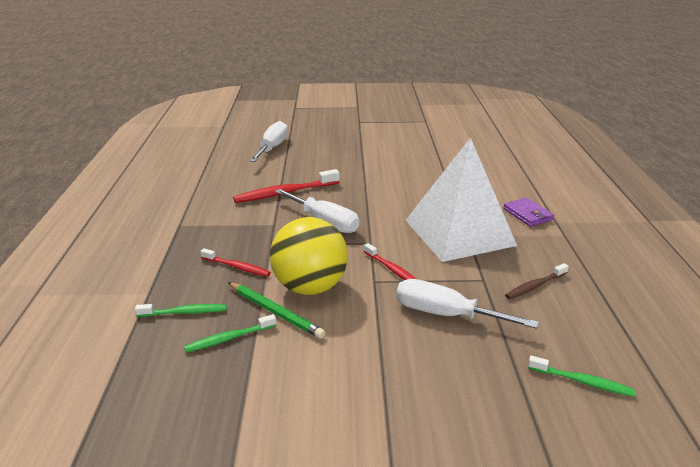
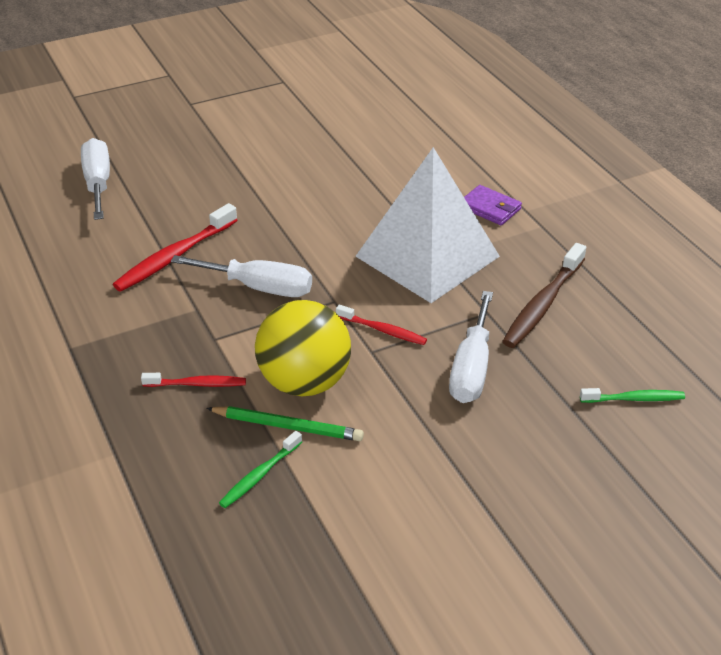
camera: 25 degrees left, 10 degrees up
(184, 312) = (181, 462): green toothbrush -> none
(445, 314) = (471, 368): white screwdriver -> white screwdriver turned 75 degrees counterclockwise
(535, 286) = (543, 304): brown toothbrush -> brown toothbrush, size x1.71

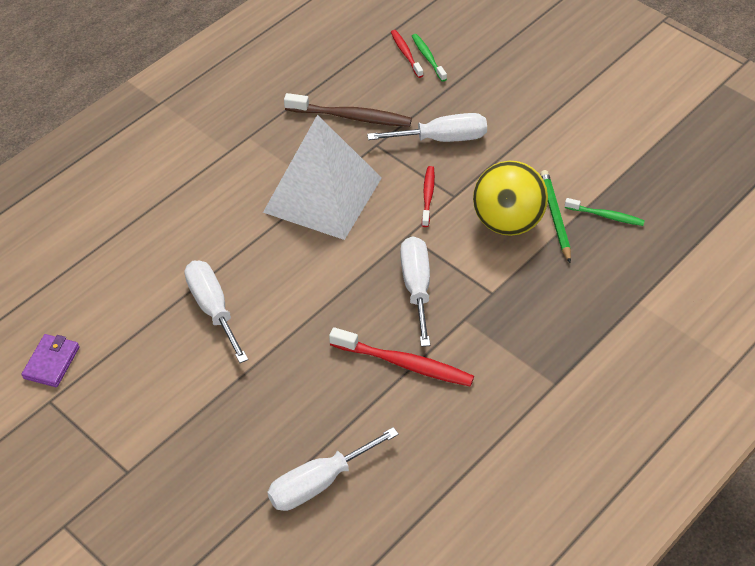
camera: 110 degrees left, 10 degrees up
(197, 384) = (546, 283): red toothbrush -> red toothbrush (406, 54)
(320, 165) = (213, 308): none -> white screwdriver
(490, 208) = (236, 172): purple wallet -> purple wallet (51, 362)

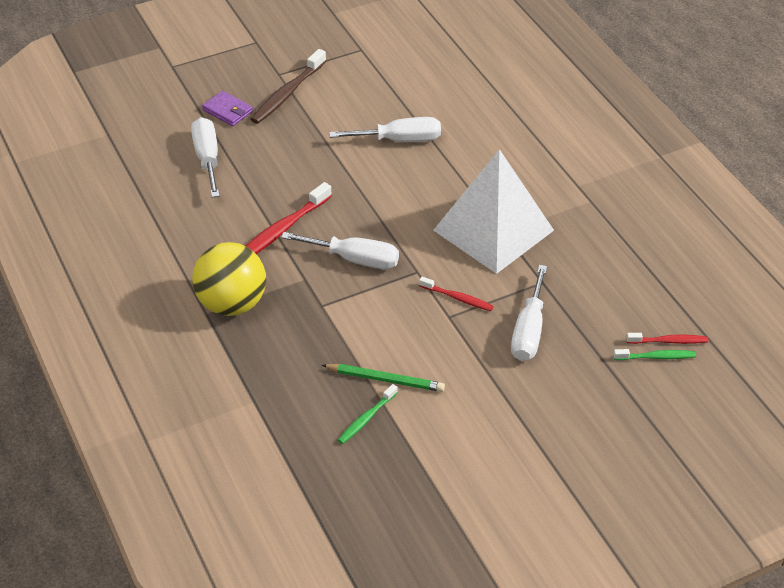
camera: 110 degrees right, 5 degrees down
(51, 362) = (395, 55): purple wallet -> purple wallet (227, 111)
(351, 117) = (588, 274): brown toothbrush -> brown toothbrush (287, 93)
(507, 222) = (396, 343): yellow ball -> yellow ball (232, 304)

